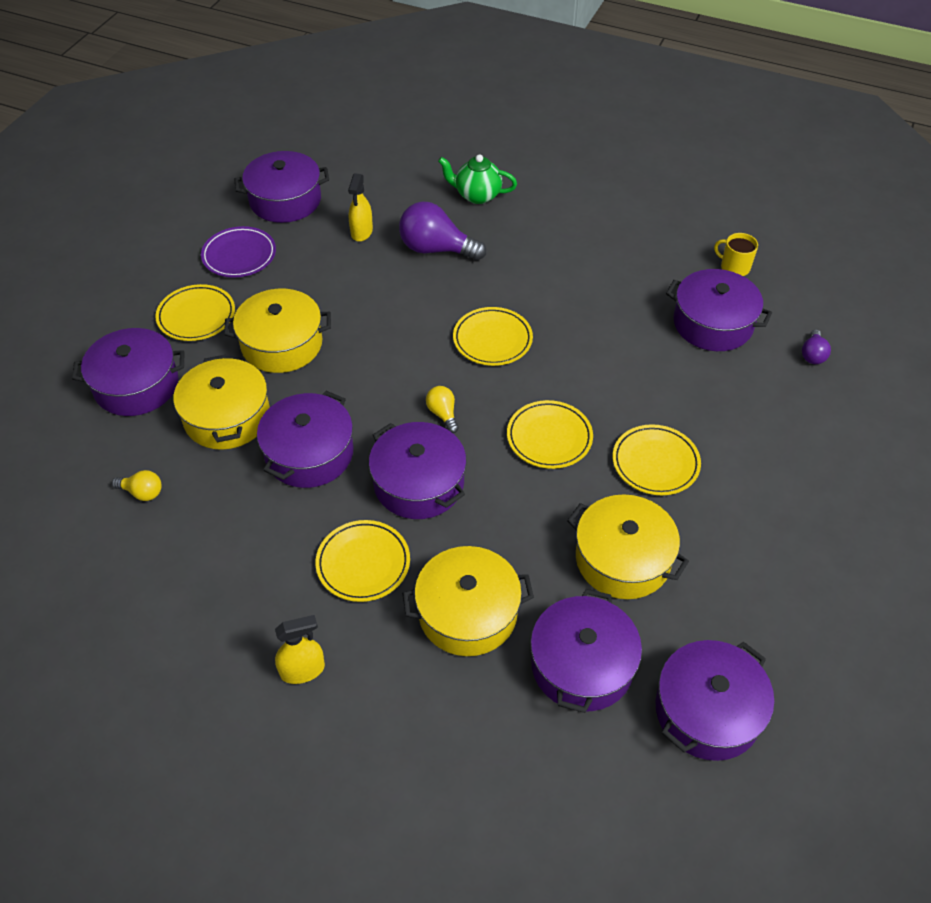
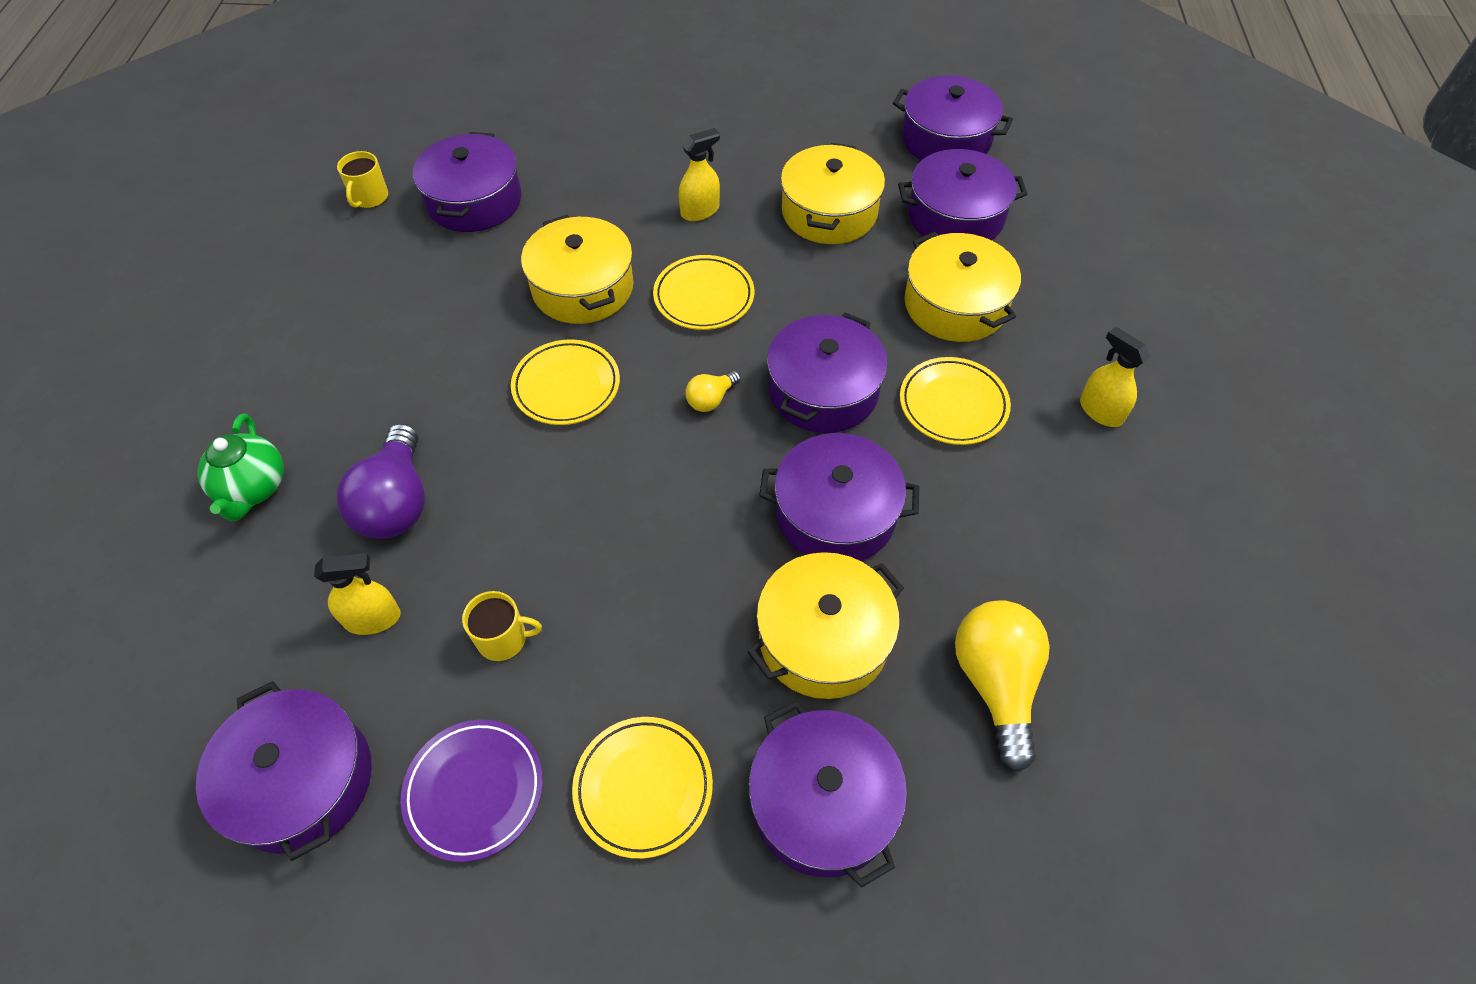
camera: 110 degrees left, 5 degrees up
(142, 492) = (995, 683): yellow light bulb -> yellow light bulb, size x1.99
(282, 344) = (660, 629): yellow pot -> yellow pot (583, 288)
(317, 279) = (503, 639): none -> yellow mug
(655, 463) = (700, 211): yellow plate -> yellow spray bottle
(812, 355) = (500, 125): purple light bulb -> none

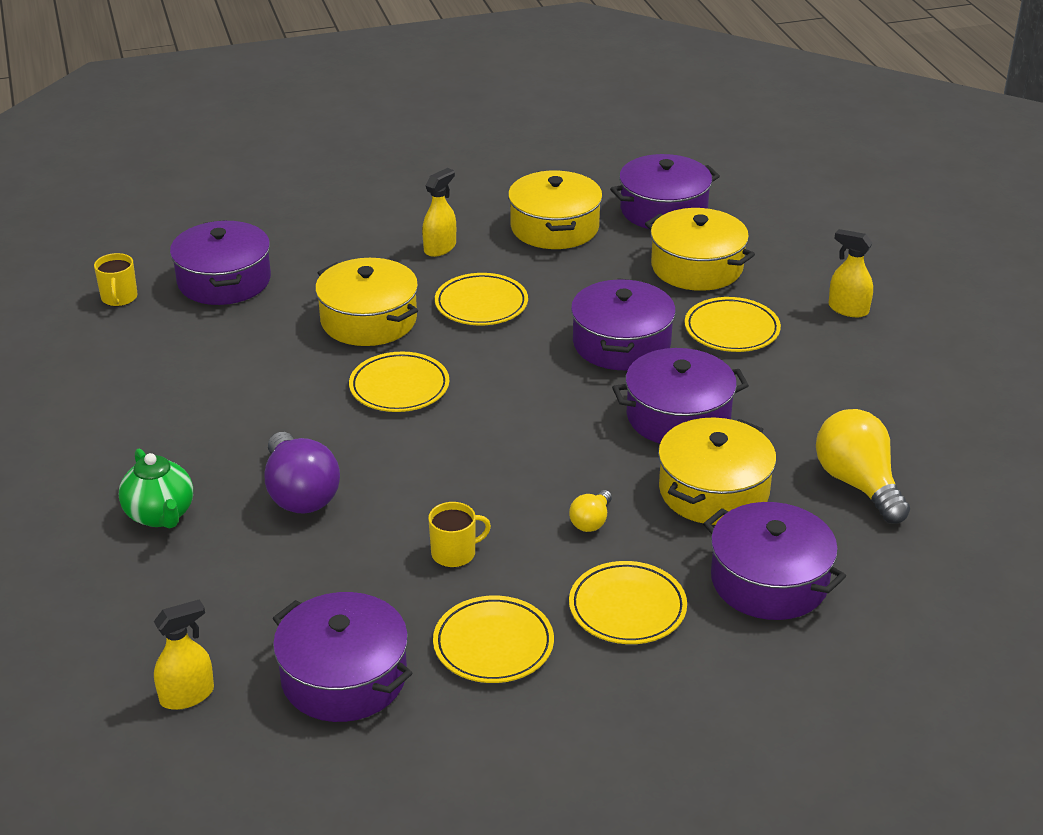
camera: 20 degrees left, 20 degrees down
(373, 618) = (333, 569): yellow spray bottle -> yellow spray bottle (187, 695)
(474, 791) = (493, 645): purple plate -> yellow plate
(711, 399) = (531, 369): yellow light bulb -> yellow light bulb (591, 521)
(946, 139) = (625, 159): purple pot -> none

